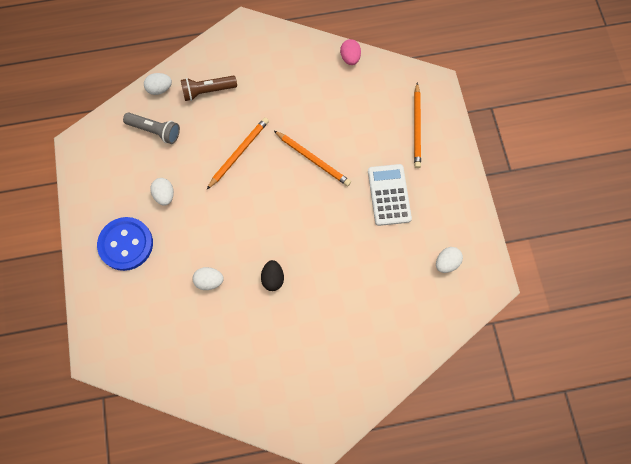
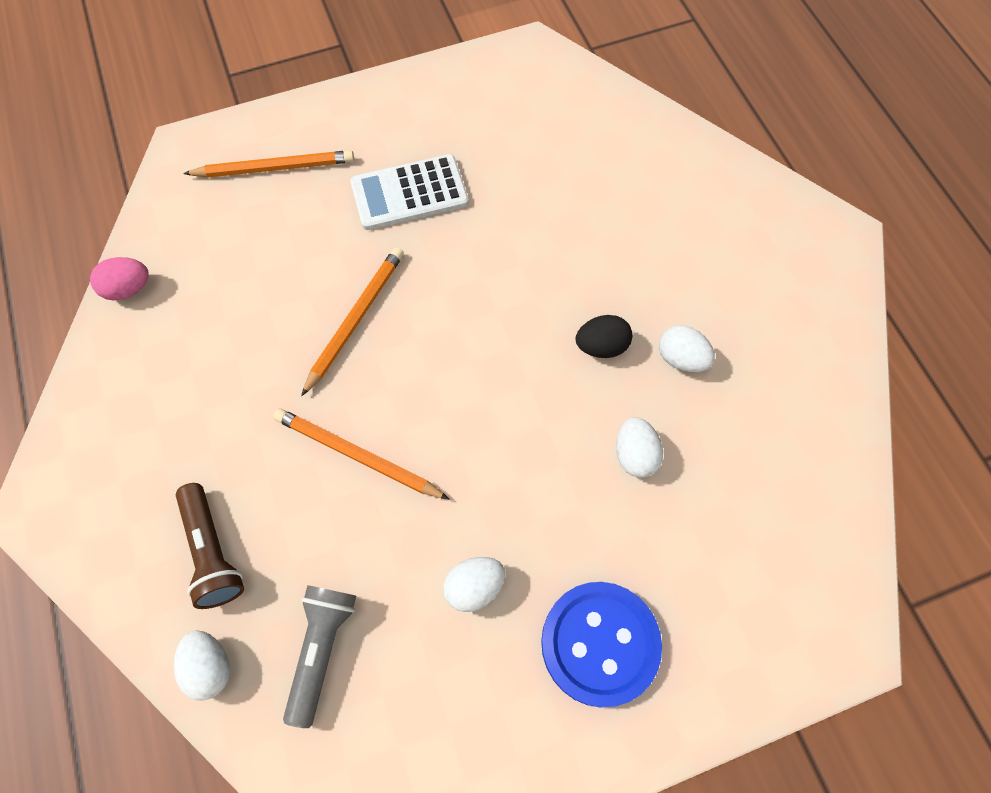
camera: 100 degrees left, 5 degrees down
(446, 263) = (513, 106): white egg -> white egg (681, 358)

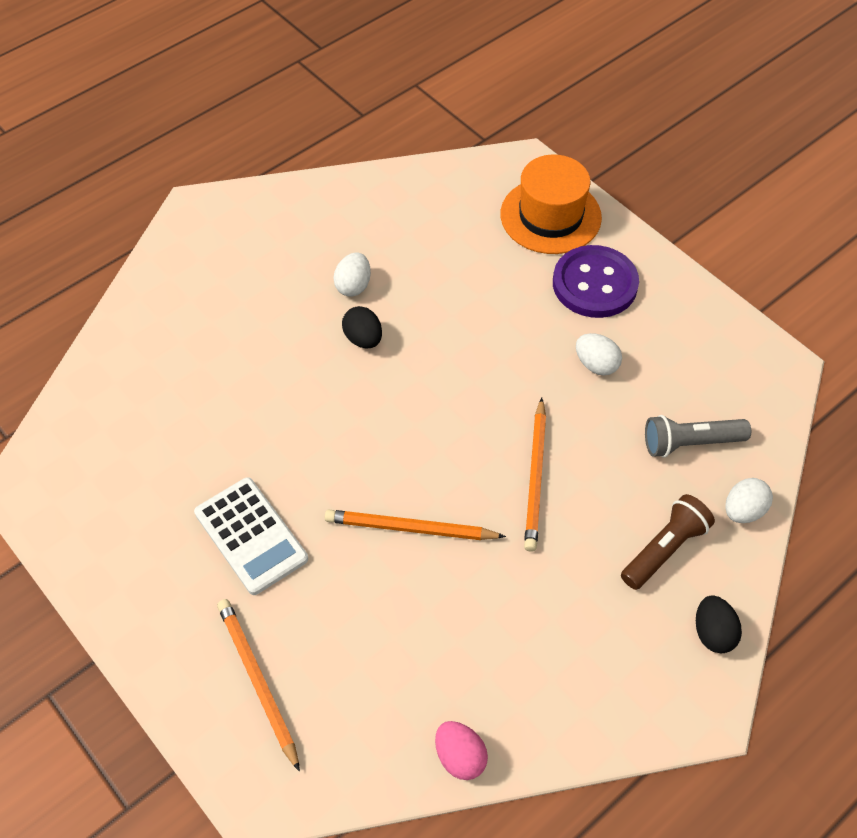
camera: 110 degrees left, 10 degrees down
(102, 556) = (713, 633): none -> black egg
(600, 643) = (594, 284): blue button -> purple button
(635, 455) = (448, 296): white egg -> none
(737, 636) = (550, 216): none -> orange hat

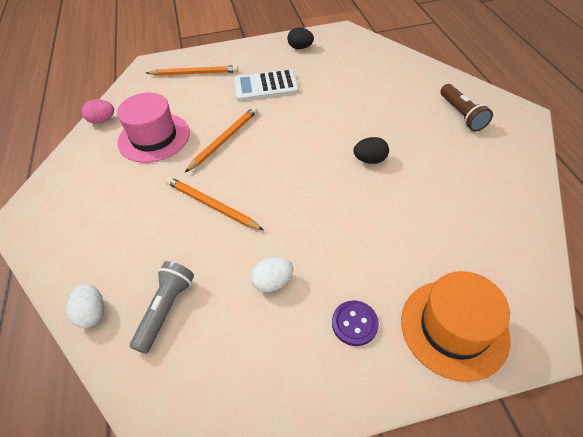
camera: 120 degrees right, 5 degrees down
(353, 286) = (420, 169): white egg -> none
(456, 636) = (154, 137): none -> pink hat
(594, 284) = (354, 323): purple button -> purple button, size x0.55
(664, 549) = (112, 249): brown flashlight -> brown flashlight (461, 115)
(713, 633) = (46, 246): black egg -> black egg (300, 48)

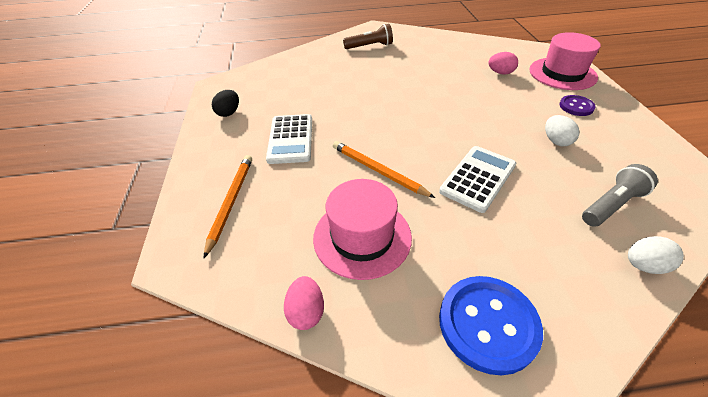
camera: 85 degrees left, 5 degrees down
(71, 201) = (487, 324): none -> blue button
(166, 309) = (611, 205): grey flashlight -> grey flashlight turned 120 degrees clockwise
(211, 205) = (478, 178): orange pencil -> white calculator
(370, 160) = (416, 87): black egg -> none
(431, 245) = (500, 73): none -> pink egg
(454, 328) = (562, 73): orange hat -> pink hat

